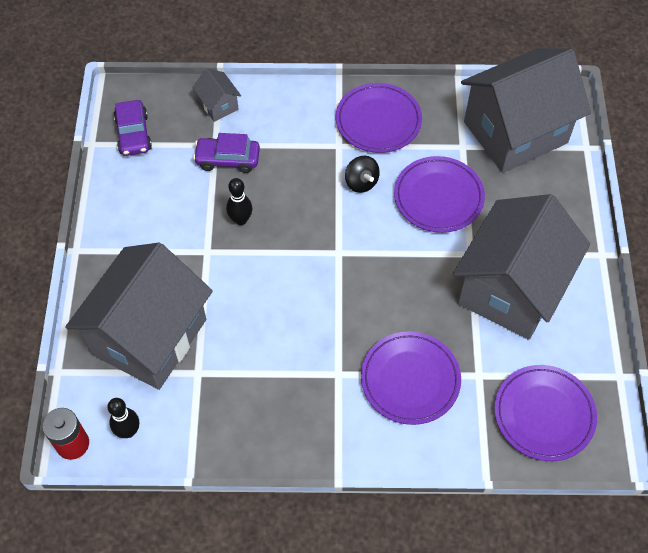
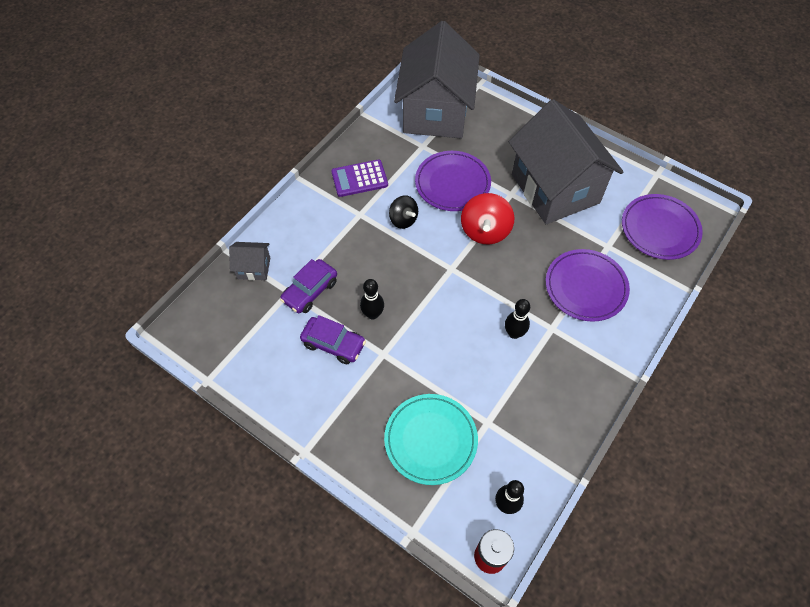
camera: 55 degrees left, 0 degrees up
(133, 134) = (227, 343): purple car -> purple car (333, 344)
(149, 337) = (430, 440): grey house -> turquoise plate
(307, 344) = (514, 333): none -> black bowling pin
(361, 182) = (403, 220): black spinning top -> black spinning top turned 45 degrees clockwise
(378, 121) = (359, 179): purple plate -> purple calculator
(405, 256) = (485, 231): none -> red spinning top

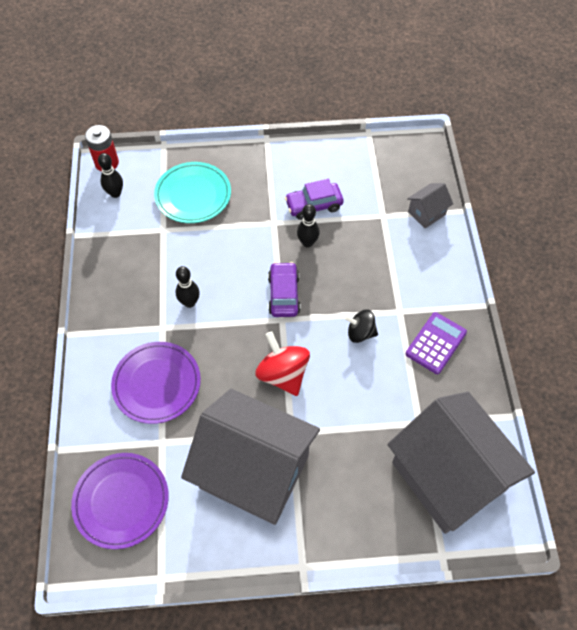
camera: 140 degrees right, 0 degrees up
(310, 291) = (369, 226): purple car -> purple car (283, 294)
(452, 183) = (353, 401): purple plate -> none

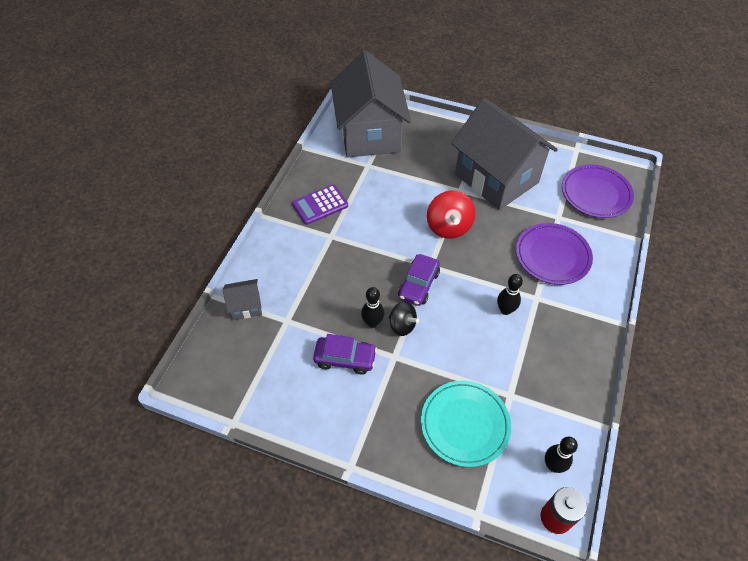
camera: 155 degrees left, 5 degrees down
(360, 333) = (372, 232): black spinning top -> black spinning top (402, 325)

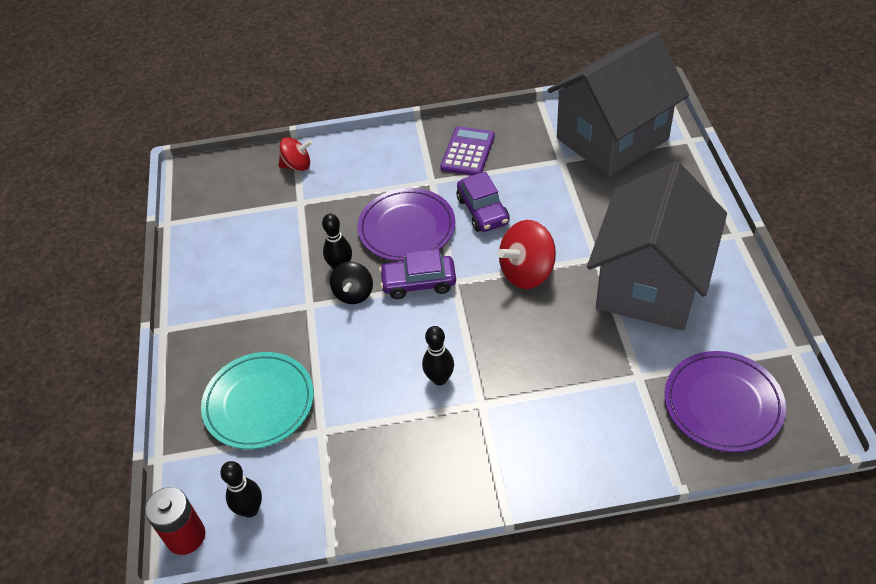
camera: 65 degrees right, 5 degrees down
(246, 306) = (297, 165): grey house -> red spinning top
(320, 205) = (468, 152): purple calculator -> purple calculator turned 75 degrees clockwise
(345, 358) = (282, 267): purple car -> purple car (483, 211)
(552, 256) = (563, 395): purple plate -> purple plate (407, 228)

